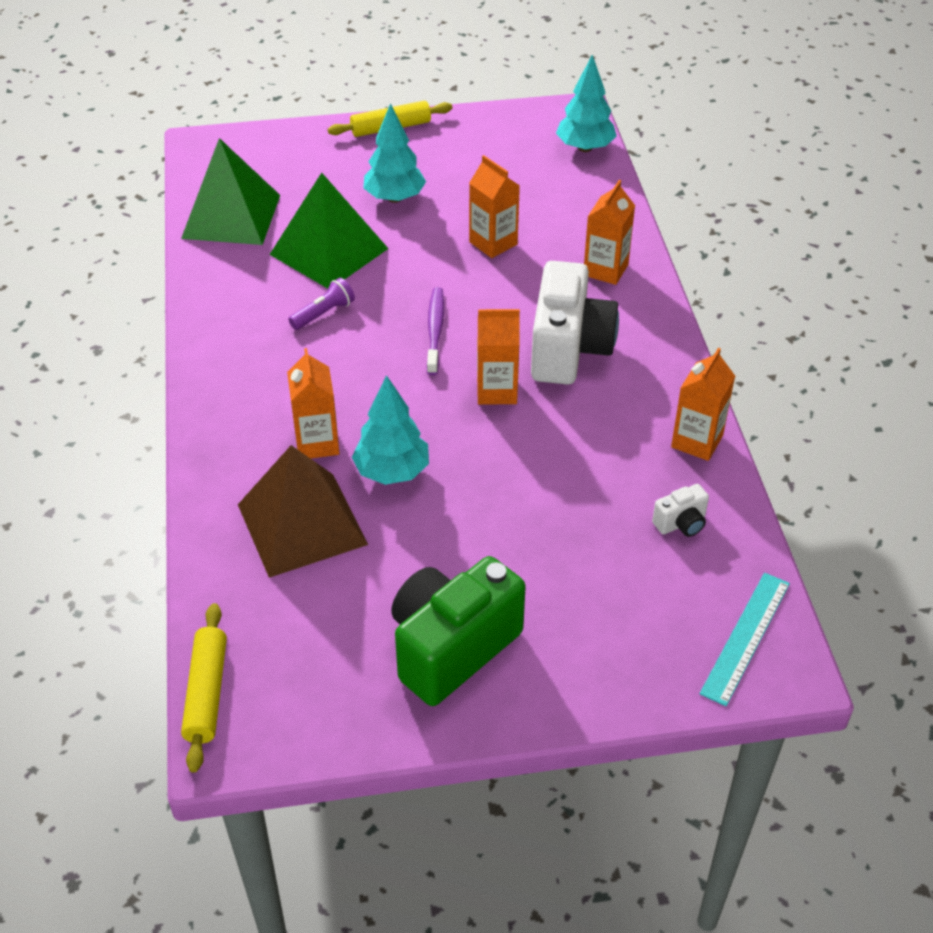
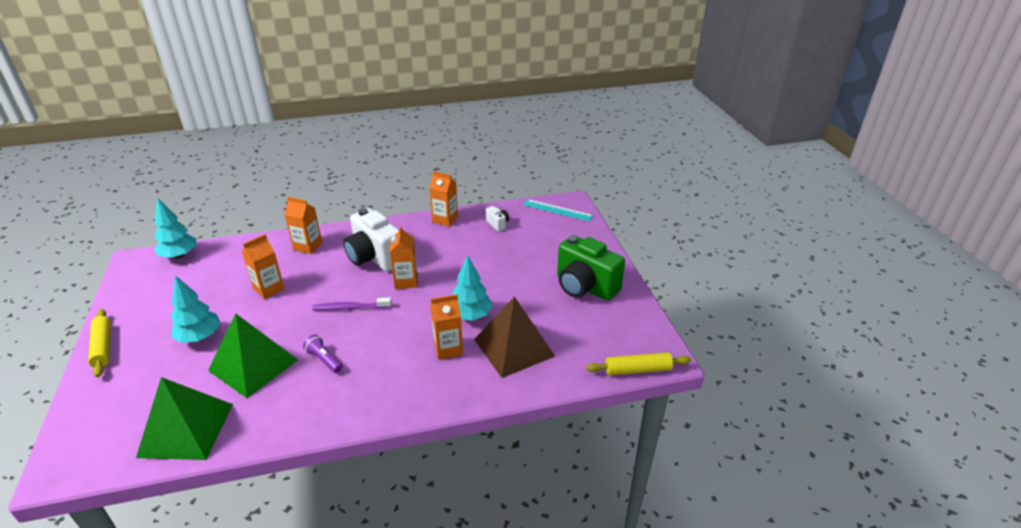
camera: 95 degrees left, 10 degrees down
(568, 350) = (375, 257): white camera -> white camera turned 135 degrees counterclockwise

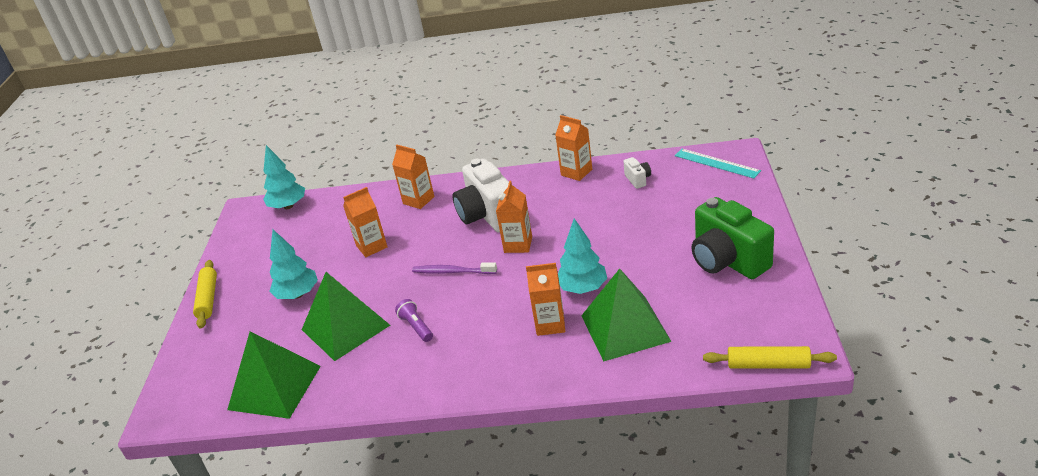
camera: 20 degrees right, 0 degrees up
(514, 347) = (625, 328): brown pyramid -> green pyramid

